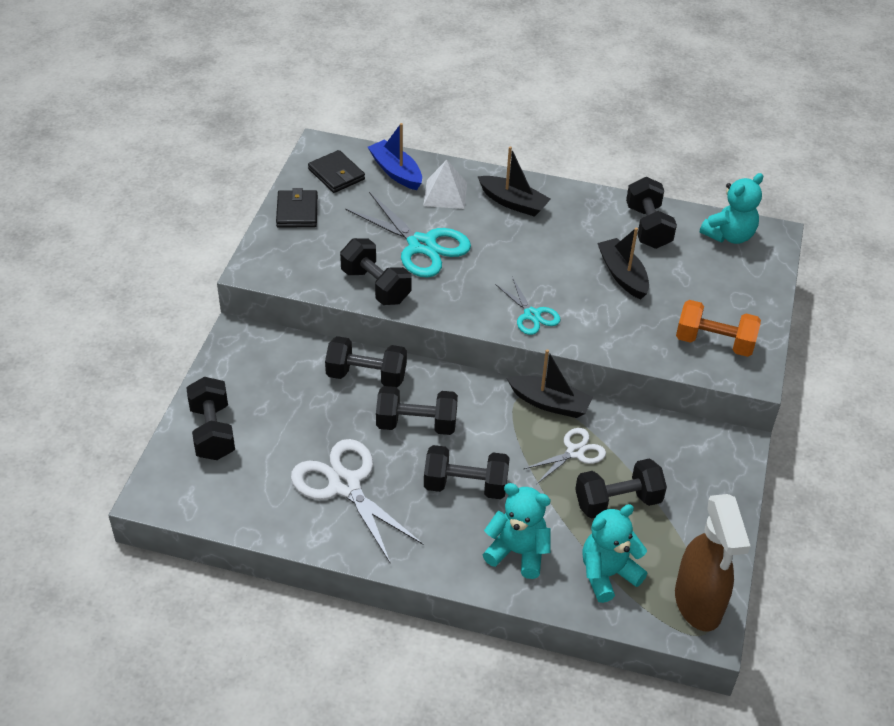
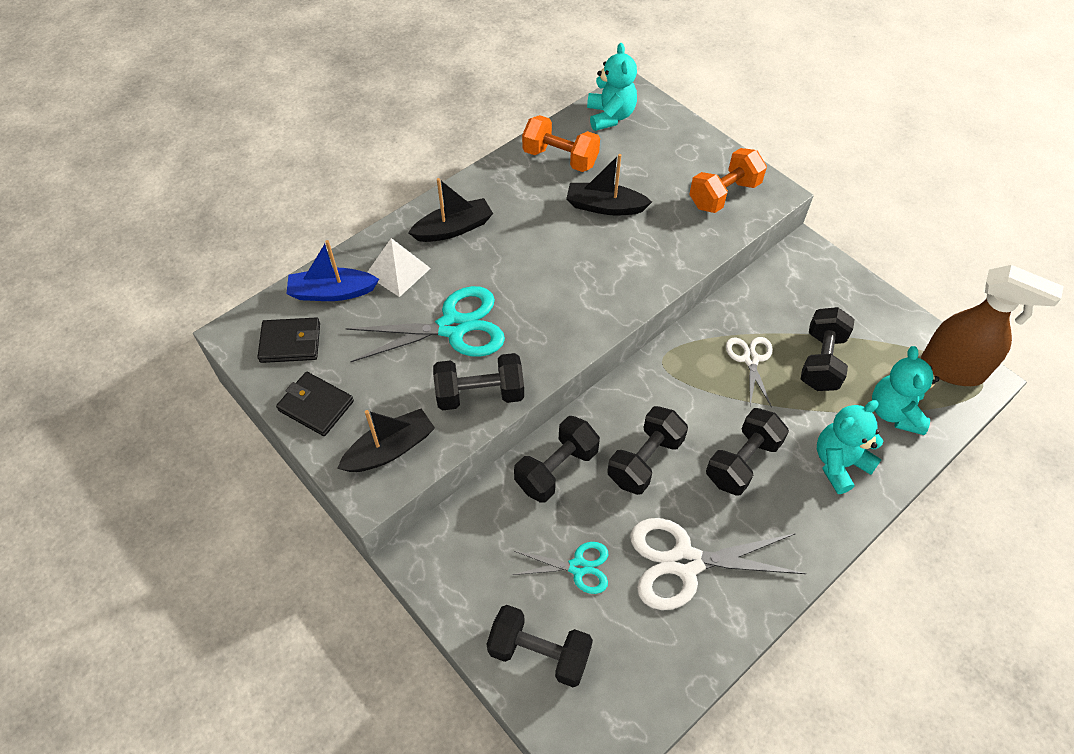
camera: 55 degrees left, 10 degrees up
(532, 315) = (607, 295): turquoise scissors -> turquoise scissors (578, 567)
(550, 403) = (684, 345): black boat -> black boat (390, 449)
(648, 227) = (560, 158): black dumbbell -> orange dumbbell

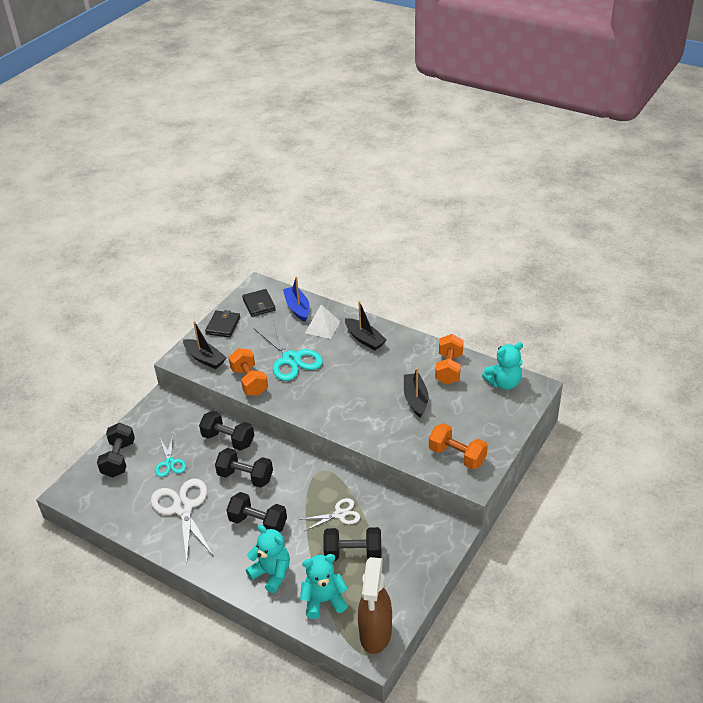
camera: 75 degrees right, 15 degrees down
(480, 394) = (249, 381): black dumbbell -> orange dumbbell

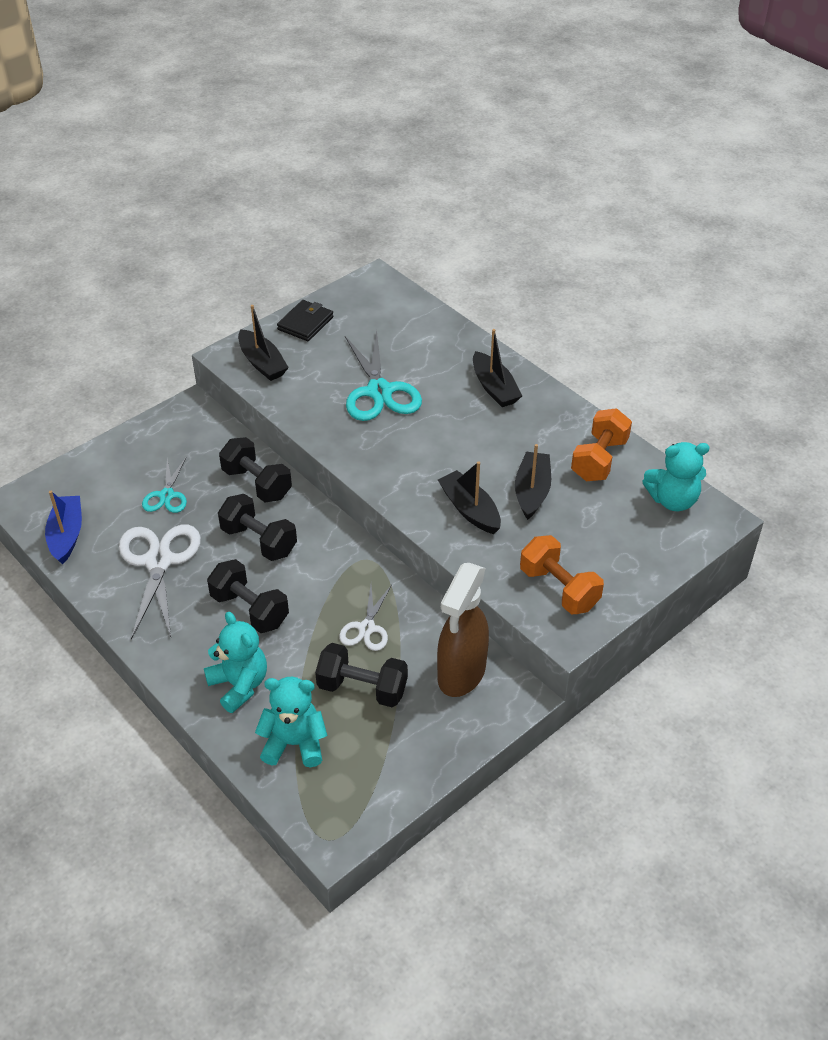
camera: 15 degrees right, 5 degrees up
(119, 459) = (103, 473): black dumbbell -> none
(249, 381) = (309, 409): orange dumbbell -> none
(259, 304) = (366, 305): black wallet -> none
(297, 308) = (418, 322): blue boat -> blue boat (66, 535)
(322, 327) = (442, 357): white pyramid -> none
(340, 514) = (366, 628): white scissors -> white scissors turned 105 degrees clockwise
(375, 634) = (346, 812): brown spray bottle -> brown spray bottle (461, 674)
(381, 420) = (470, 510): none -> black boat

